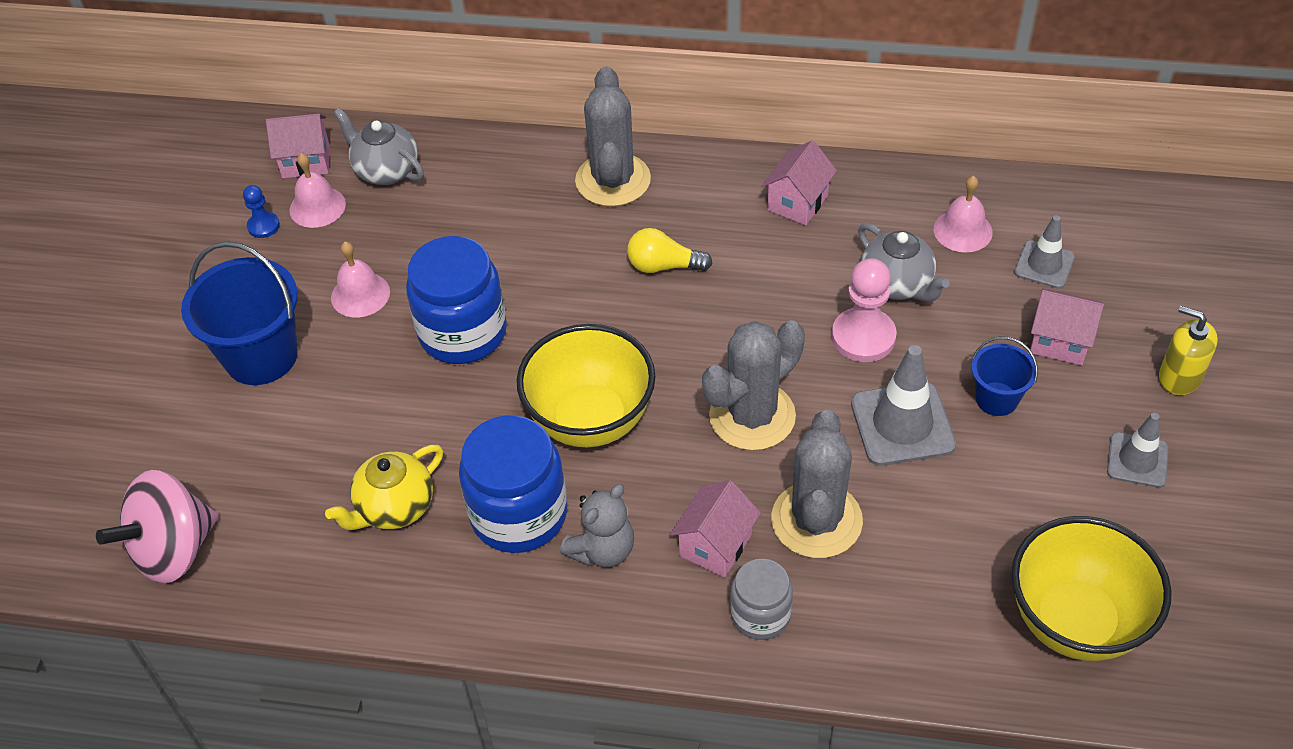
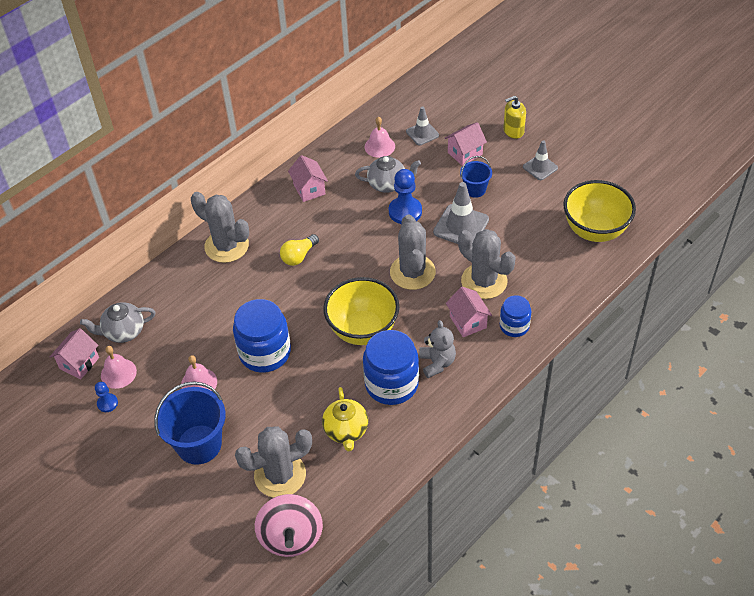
camera: 55 degrees left, 0 degrees up
(268, 475) = (280, 475): none -> grey cactus
(760, 615) = (514, 326): grey jar -> blue jar
(863, 337) = (405, 211): pink pawn -> blue pawn

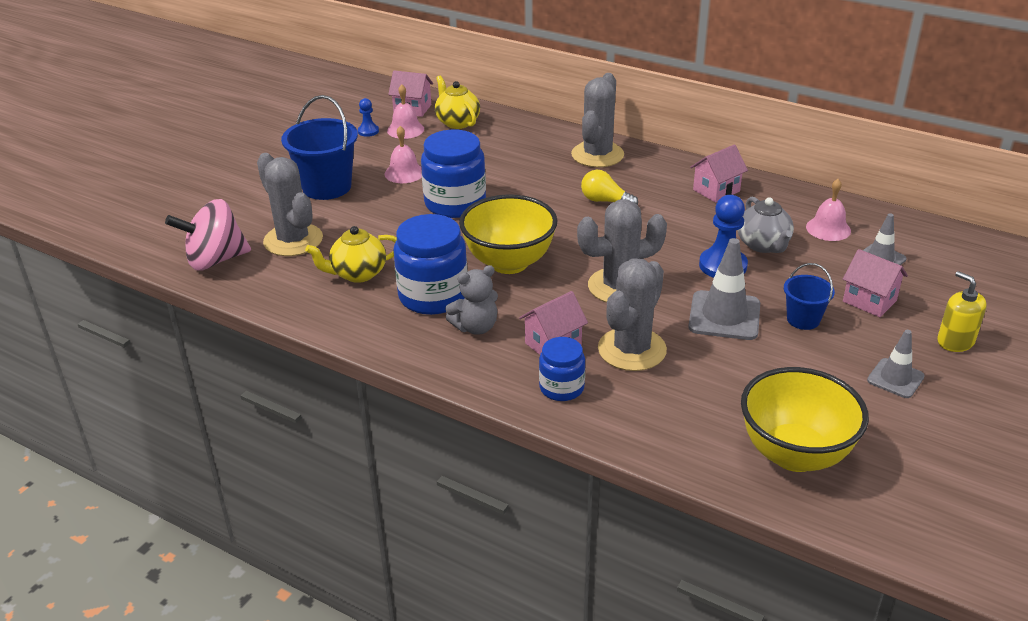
camera: 75 degrees right, 15 degrees down
(123, 332) = (457, 122): grey teapot -> yellow teapot

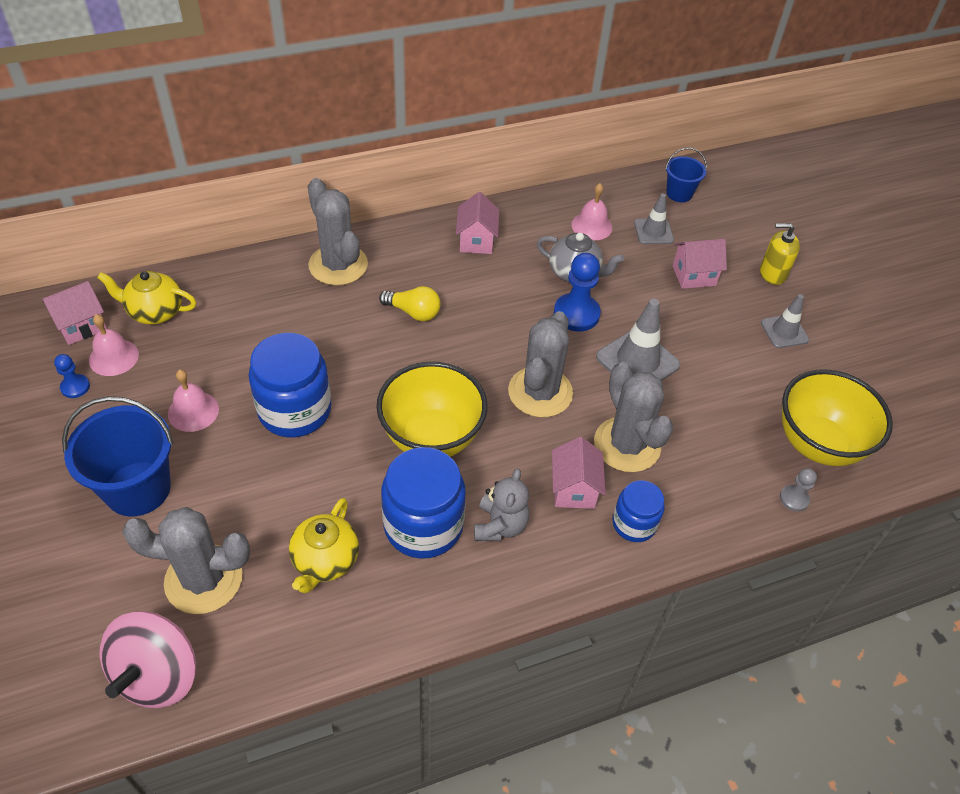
camera: 55 degrees left, 15 degrees up
(605, 201) = (413, 312): yellow light bulb -> yellow light bulb turned 135 degrees counterclockwise
(710, 465) = (794, 499): none -> grey pawn
(803, 319) = (682, 324): blue bucket -> blue bucket (679, 193)

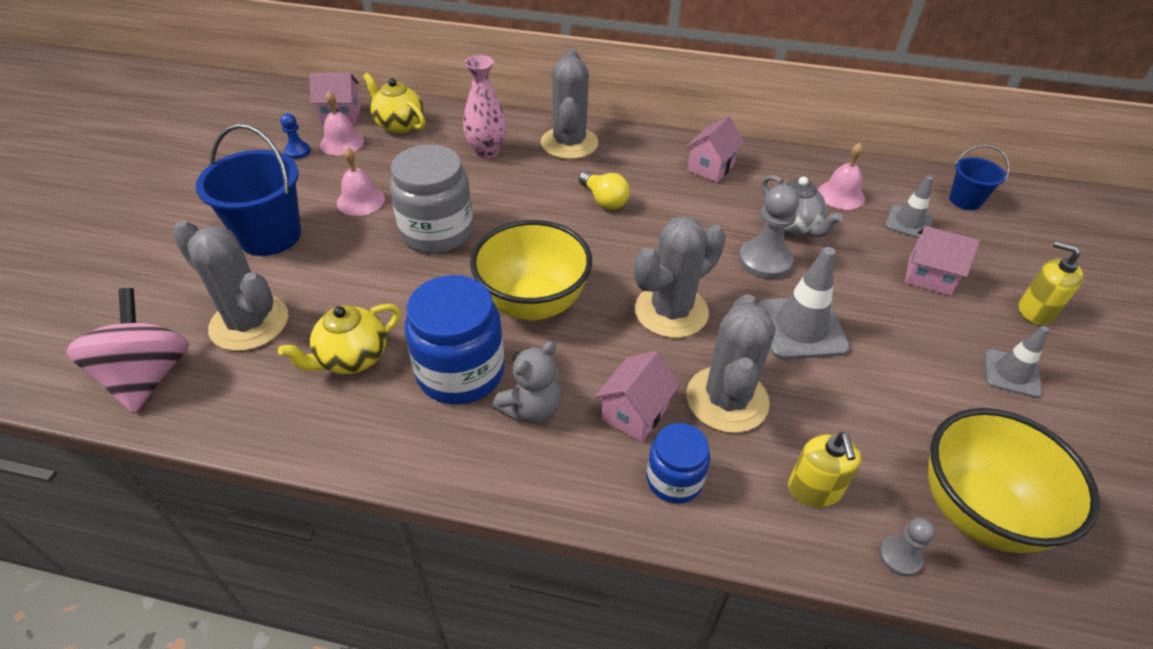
camera: 35 degrees right, 5 degrees down
(158, 674) = (148, 376): pink spinning top -> pink spinning top turned 120 degrees clockwise
(269, 306) = (487, 152): none -> pink vase
(295, 410) = (437, 232): blue jar -> grey jar
(576, 314) = (764, 261): blue pawn -> grey pawn
(721, 481) = (814, 489): none -> yellow soap dispenser

